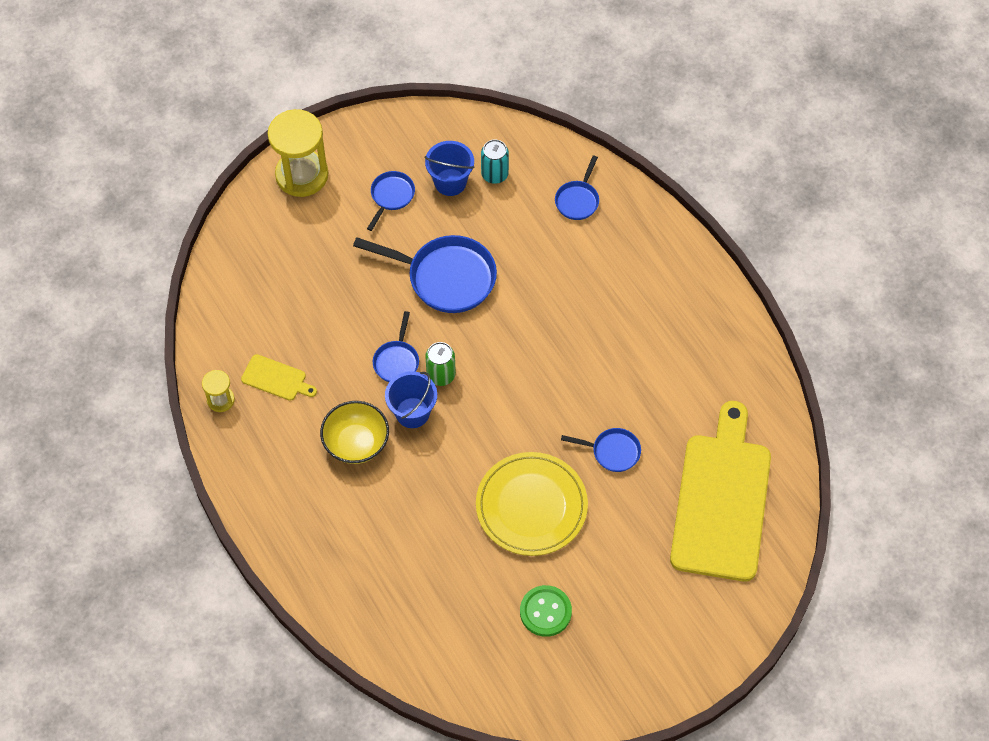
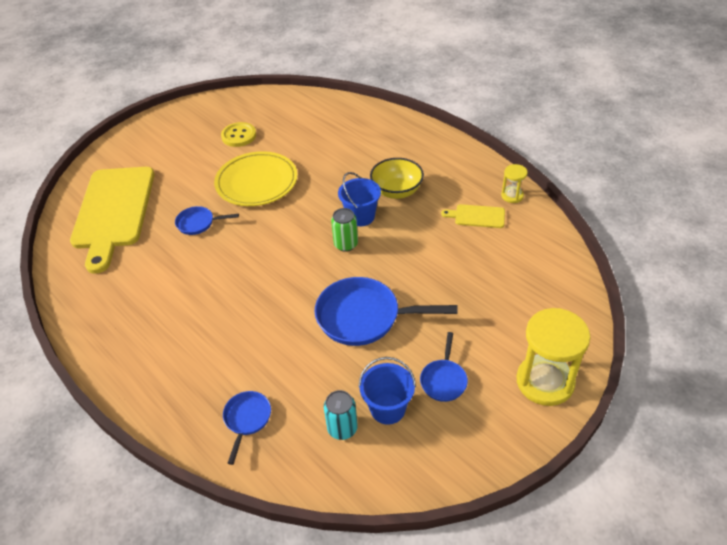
camera: 170 degrees right, 15 degrees down
(397, 361) = (385, 246): blue pan -> none
(545, 611) = (239, 136): green button -> yellow button

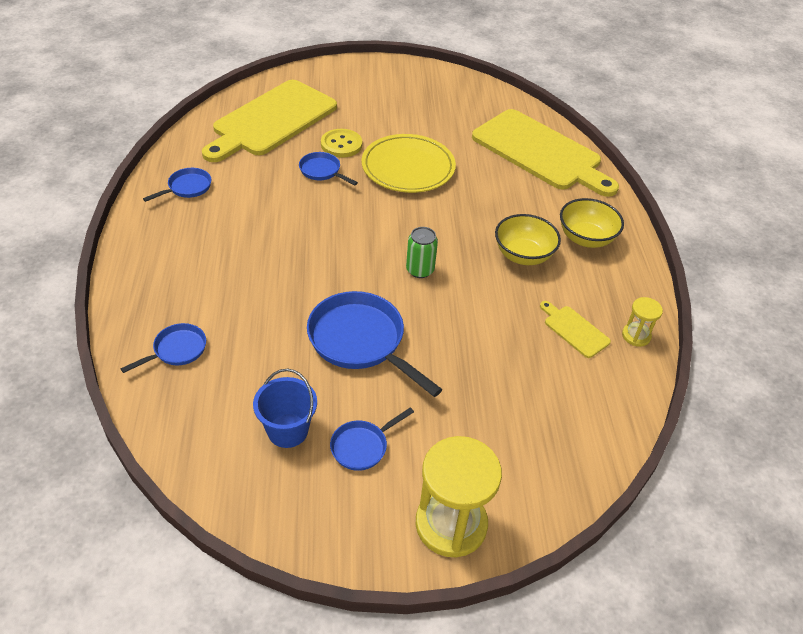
camera: 35 degrees right, 0 degrees up
(106, 303) = (187, 188): none -> blue pan
(239, 136) = (440, 119): yellow button -> yellow button (341, 145)
(331, 119) = (540, 152): none -> yellow cutting board
(342, 428) = (235, 416): turquoise can -> none
(361, 216) = (462, 255): blue bucket -> none
(420, 156) = (586, 238): none -> yellow bowl

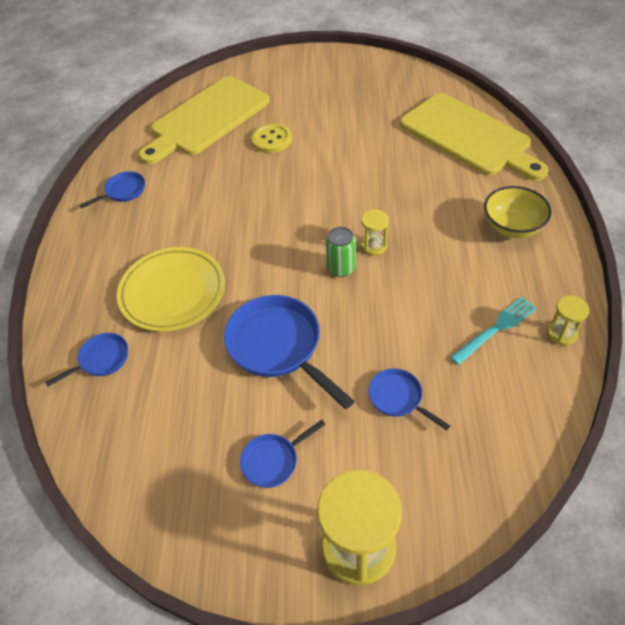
camera: 10 degrees right, 5 degrees up
(287, 430) = (201, 444): blue bucket -> none
(322, 171) = (251, 168): blue pan -> blue pan (398, 398)
(408, 167) = (335, 160): yellow plate -> yellow plate (172, 292)
(451, 250) = (374, 246): none -> yellow hourglass
(523, 255) = (446, 248): yellow bowl -> none
(574, 330) = (496, 328): yellow cutting board -> turquoise fork

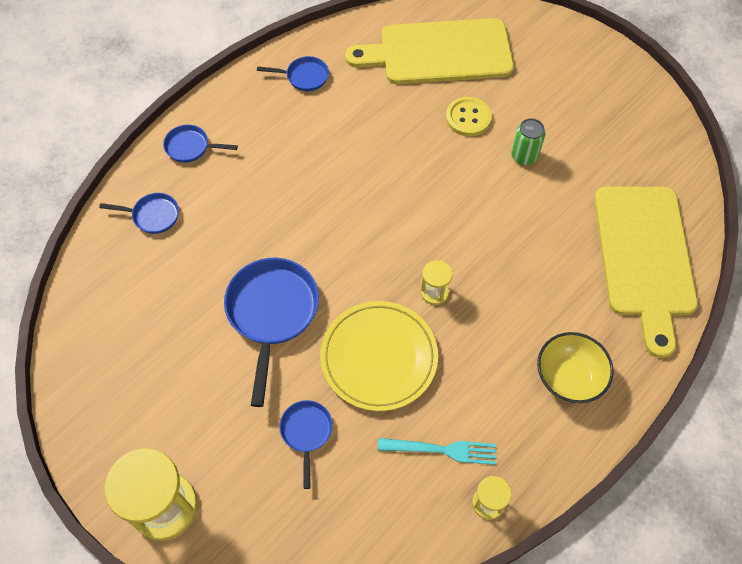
camera: 40 degrees right, 10 degrees up
(172, 292) = (249, 201): yellow plate -> yellow plate (379, 357)
(273, 460) = (179, 395): blue pan -> blue pan (191, 147)
(341, 268) = (387, 289): green can -> green can (524, 156)

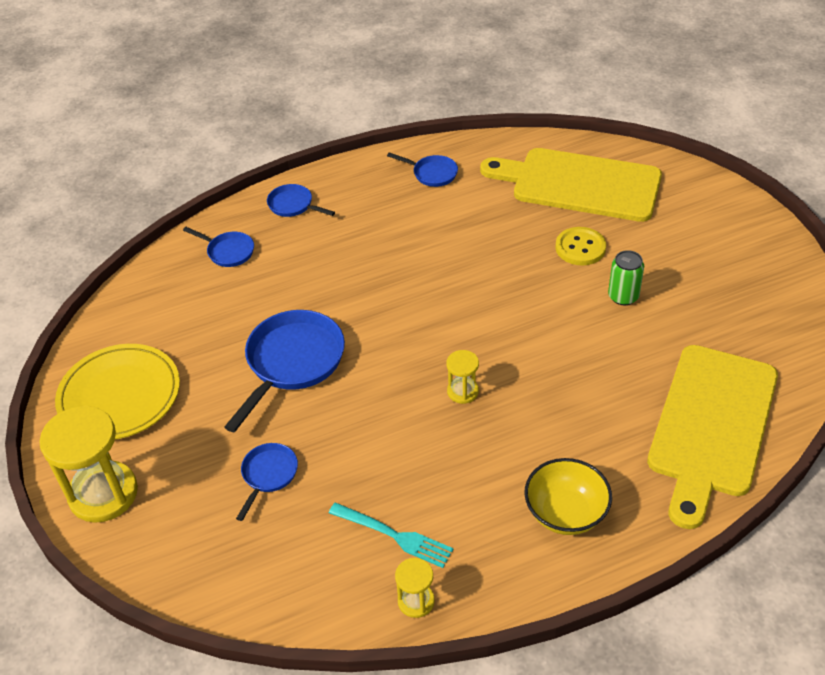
camera: 25 degrees right, 15 degrees down
(379, 357) = (375, 432): yellow plate -> yellow plate (120, 395)

